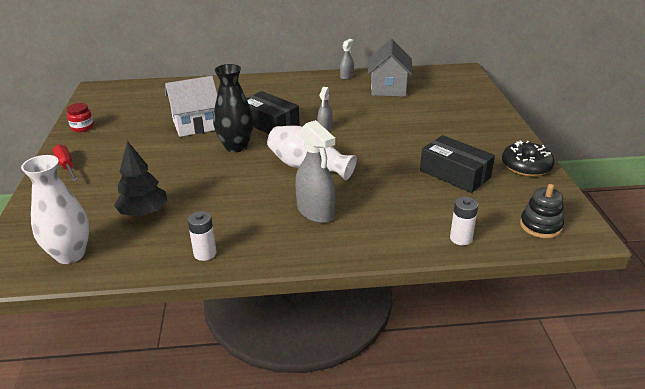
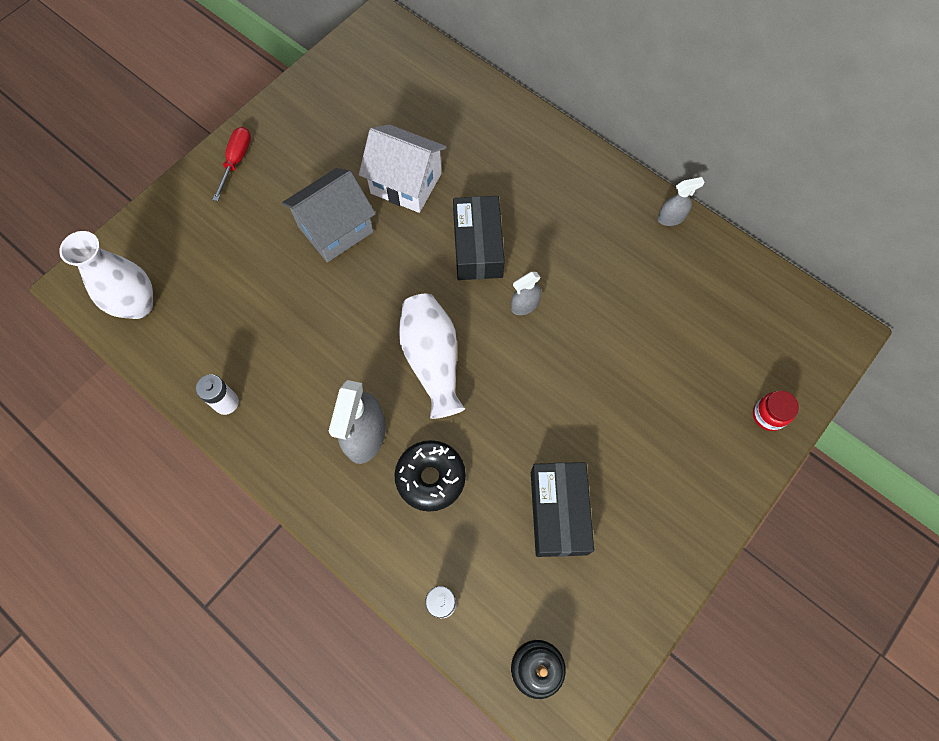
camera: 45 degrees right, 35 degrees up
(82, 127) = (303, 97): red jar -> red jar (768, 415)
(144, 213) = (233, 297): black tree -> none
(236, 146) = (403, 260): black vase -> none
(388, 88) = (690, 289): grey house -> grey house (335, 229)
(526, 166) = (651, 577): black donut -> black donut (430, 477)

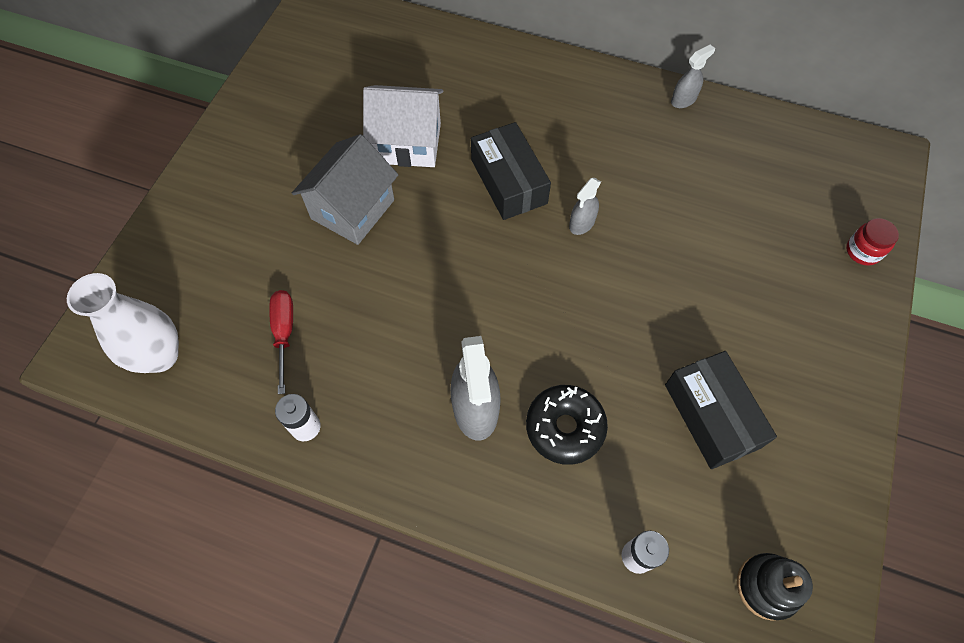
camera: 20 degrees left, 5 degrees down
(237, 160) = (215, 172): red screwdriver -> red screwdriver (284, 332)
(432, 360) = (513, 307): white vase -> none

